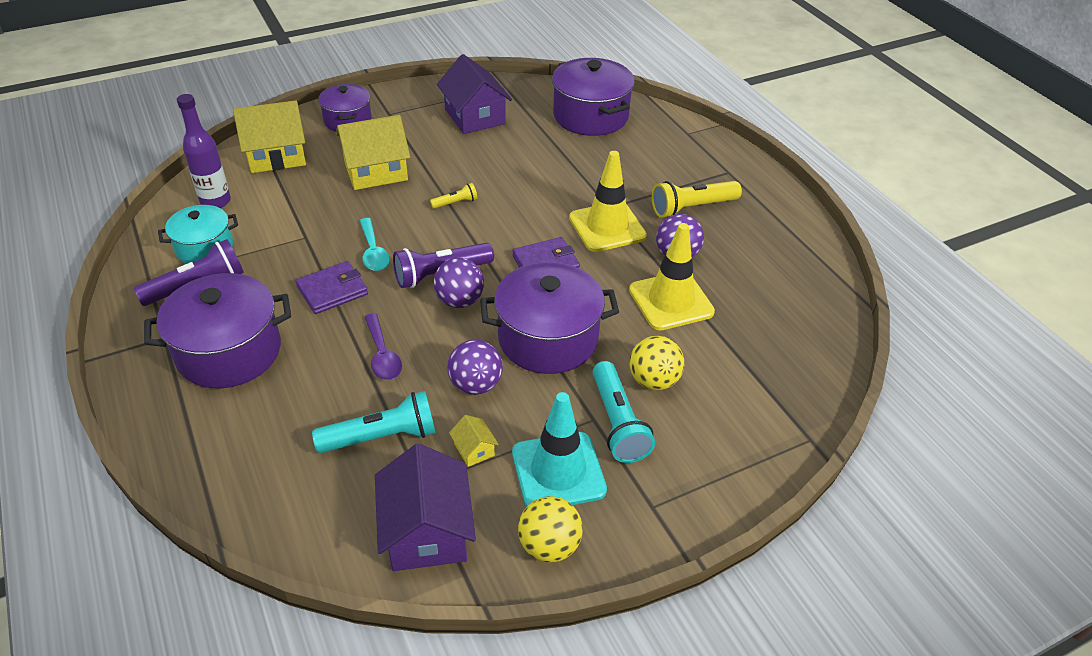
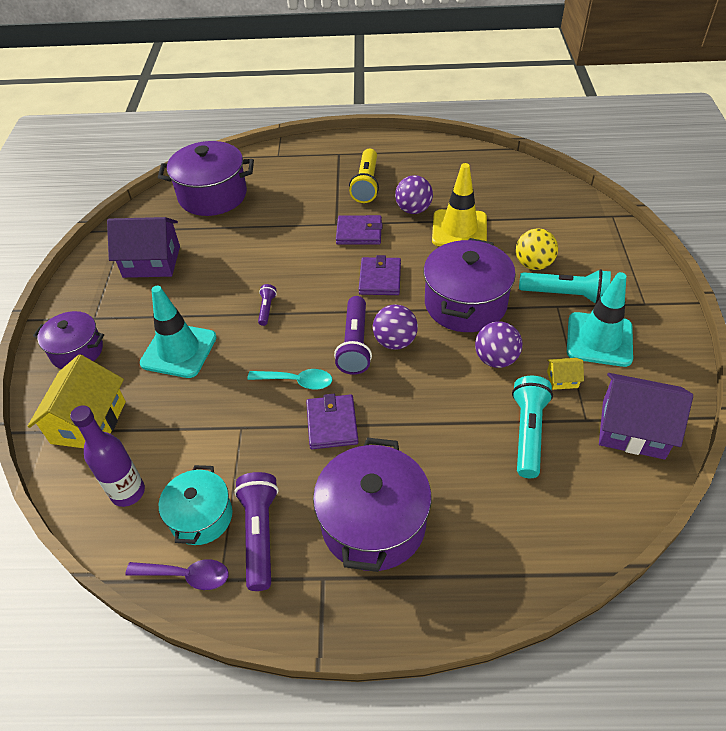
camera: 60 degrees left, 5 degrees up
(376, 171) = (179, 350): yellow house -> turquoise traffic cone
(382, 355) = (434, 408): purple spoon -> purple spoon (186, 575)
(455, 203) = (267, 309): yellow flashlight -> purple flashlight
(549, 546) = (664, 365): yellow ball -> none
(607, 227) = (359, 233): yellow traffic cone -> purple wallet

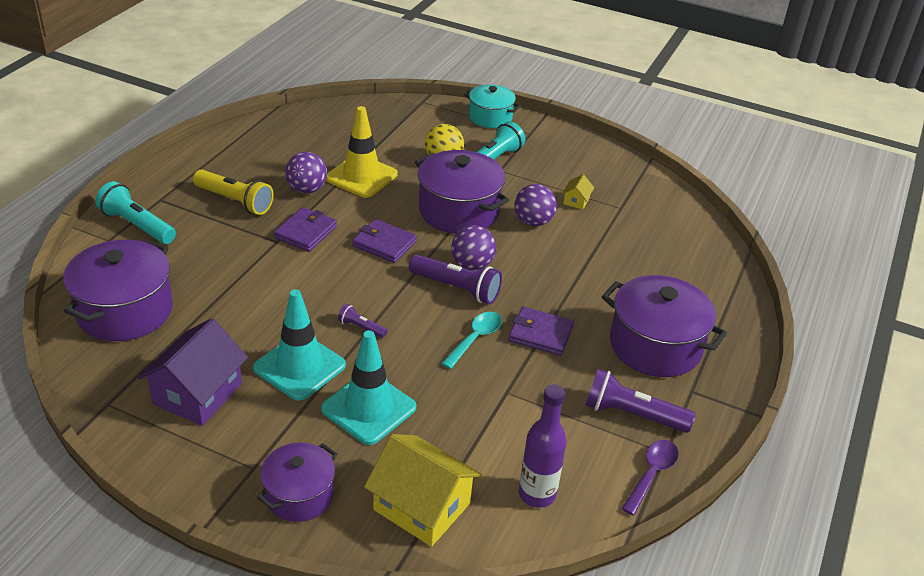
camera: 70 degrees left, 10 degrees down
(201, 517) = (594, 448): turquoise pot -> turquoise pot (490, 117)
(528, 432) = (615, 238): turquoise flashlight -> turquoise flashlight (137, 225)
(599, 339) = (549, 168): turquoise traffic cone -> turquoise traffic cone (299, 367)
(633, 429) = (641, 193): purple house -> none

